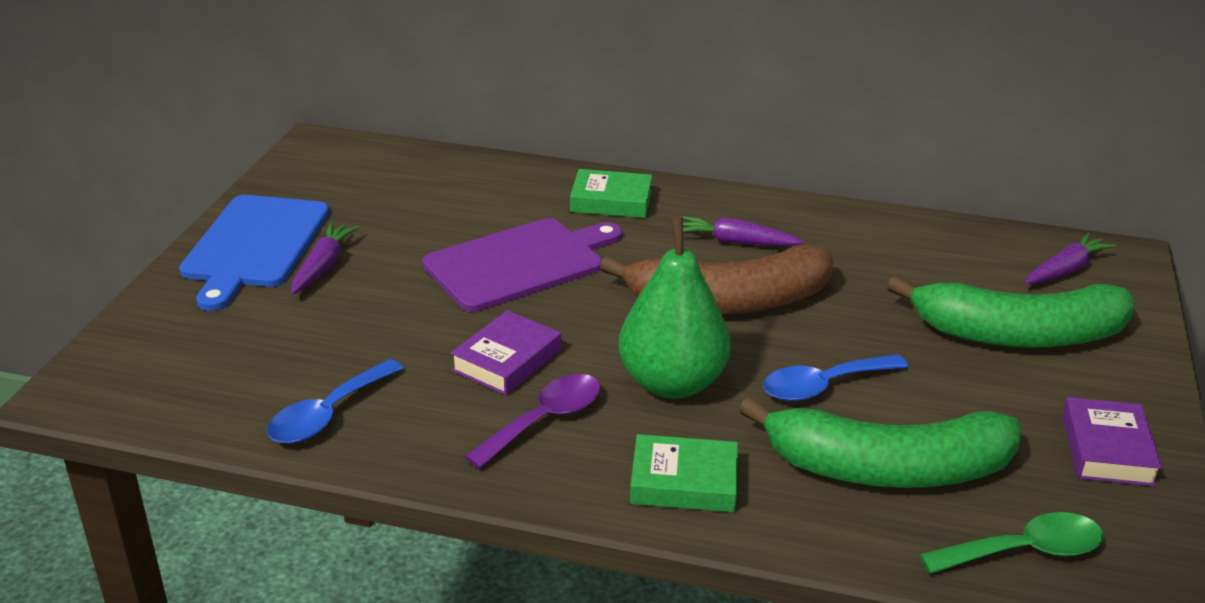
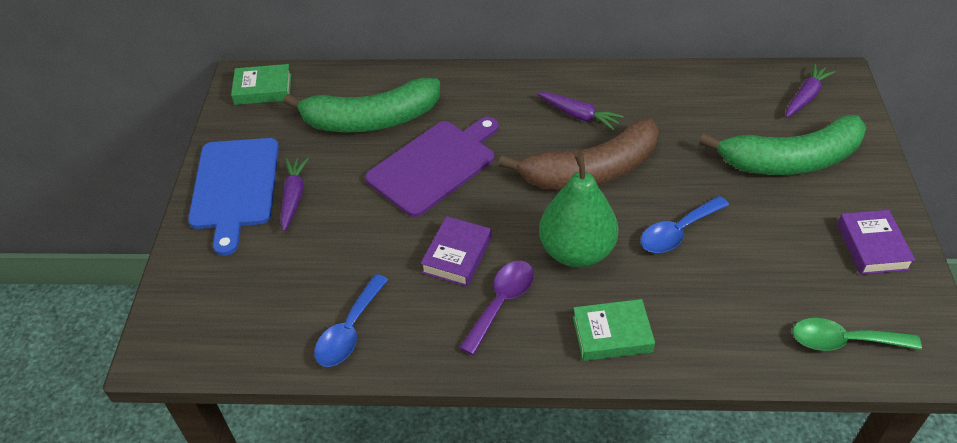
camera: 10 degrees left, 15 degrees up
(611, 201) = (479, 94): green book -> green book (263, 89)
(735, 242) = (579, 115): purple carrot -> purple carrot turned 150 degrees counterclockwise
(887, 468) = (739, 293): green banana -> green banana (371, 120)
(1024, 551) = (843, 341): green spoon -> green spoon turned 150 degrees counterclockwise

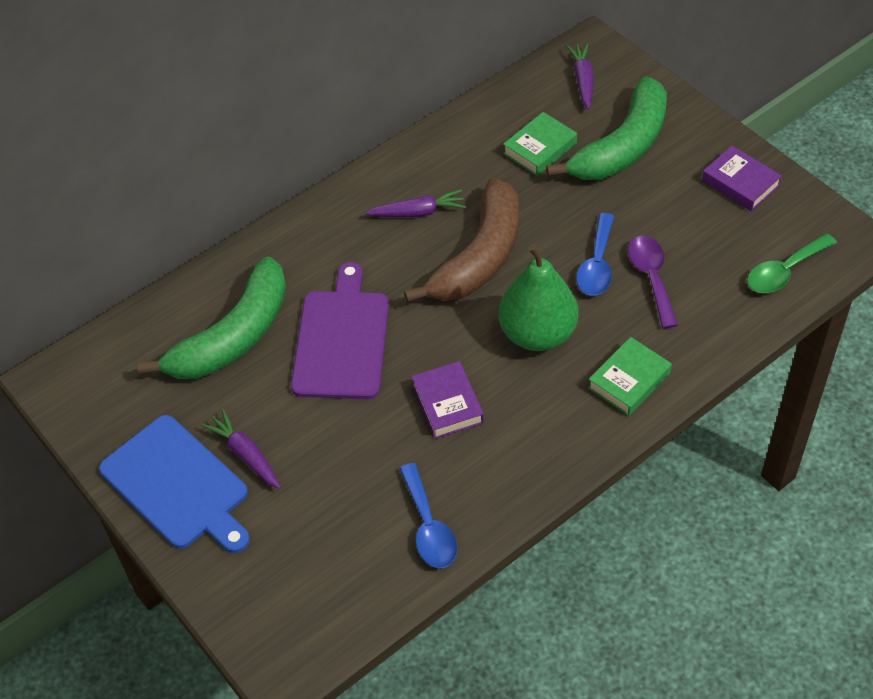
camera: 40 degrees left, 5 degrees up
(263, 89) = (87, 376): green book -> green book (540, 148)
(501, 302) = (523, 416): purple spoon -> purple spoon (651, 278)

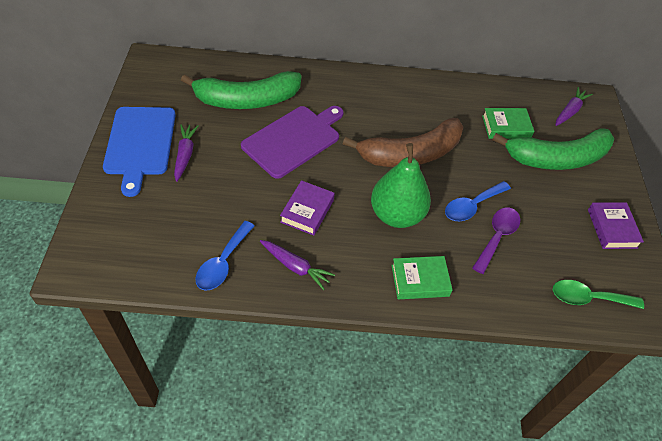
camera: 35 degrees right, 0 degrees up
(418, 212) = (403, 110): purple carrot -> purple carrot (295, 267)

